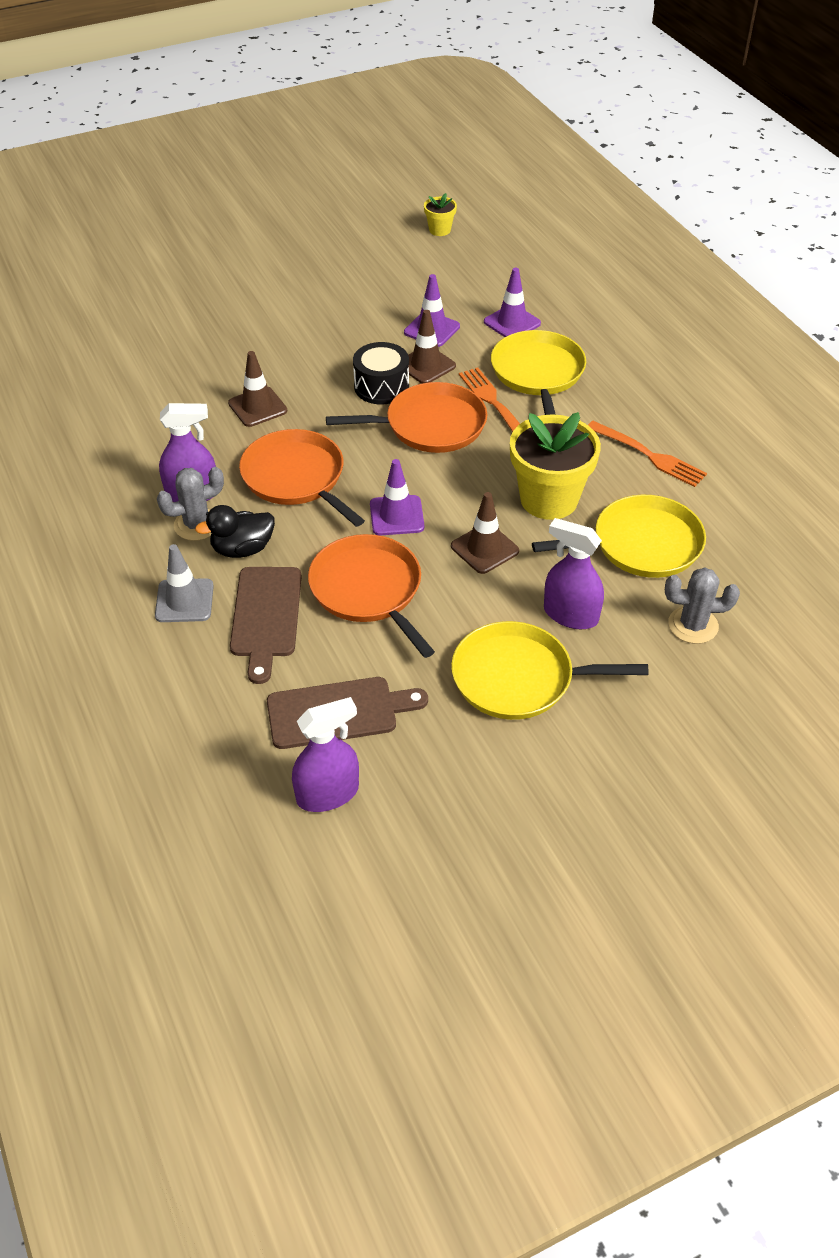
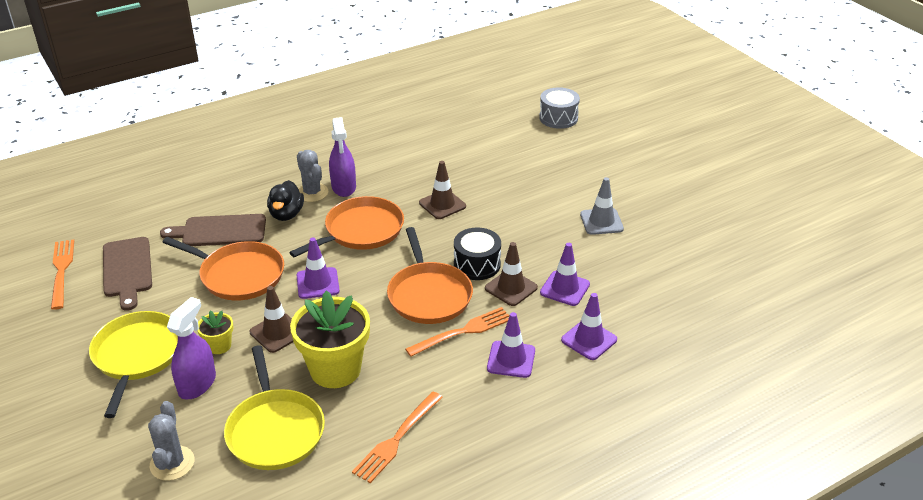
camera: 85 degrees right, 10 degrees down
(93, 300) = (558, 118): none -> grey drum
(184, 601) = (239, 196): grey traffic cone -> grey traffic cone (601, 222)
(242, 549) = (286, 214): black duck -> black duck turned 150 degrees counterclockwise
(328, 794) = (61, 271): purple spray bottle -> orange fork
(368, 590) = (238, 275): orange pan -> orange pan turned 60 degrees clockwise
(440, 230) = (731, 285): yellow flower pot -> yellow flower pot (219, 346)
(538, 374) = (511, 359): yellow pan -> purple traffic cone

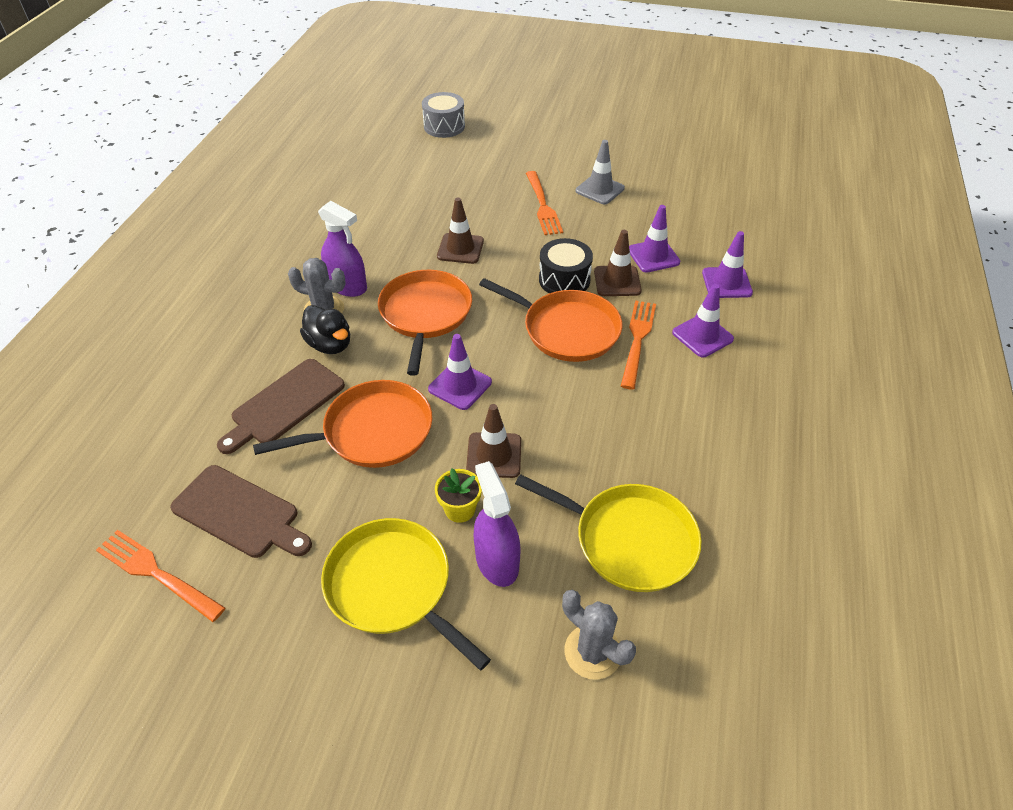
camera: 45 degrees left, 10 degrees up
(335, 369) = (593, 447): yellow flower pot -> none
(397, 439) = (726, 462): orange fork -> orange fork (543, 205)

